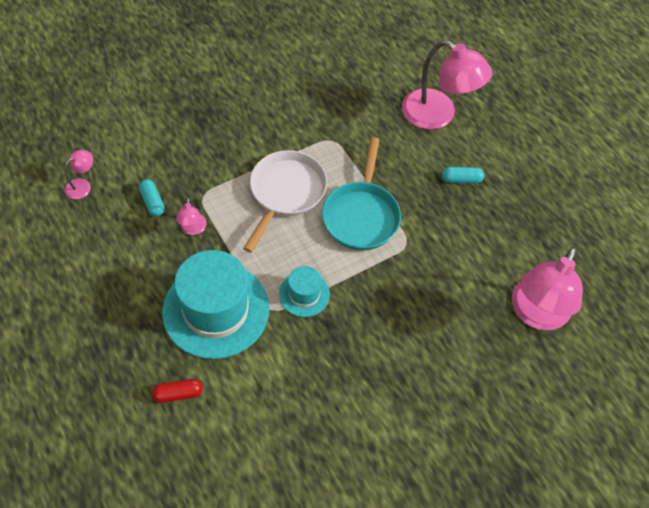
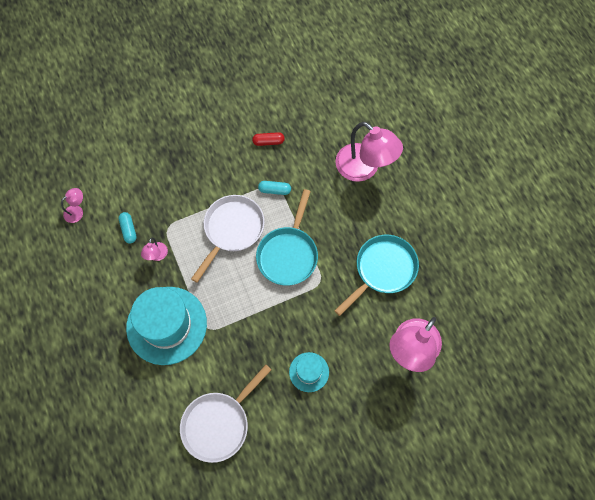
camera: 10 degrees right, 10 degrees up
(178, 394) = (131, 390): red capsule -> red capsule (268, 142)
(302, 425) = (218, 423): none -> white pan
(304, 294) = (234, 318): turquoise hat -> turquoise hat (309, 372)
(461, 179) = (373, 229): turquoise capsule -> turquoise capsule (274, 190)
(482, 224) = (382, 270): none -> turquoise pan

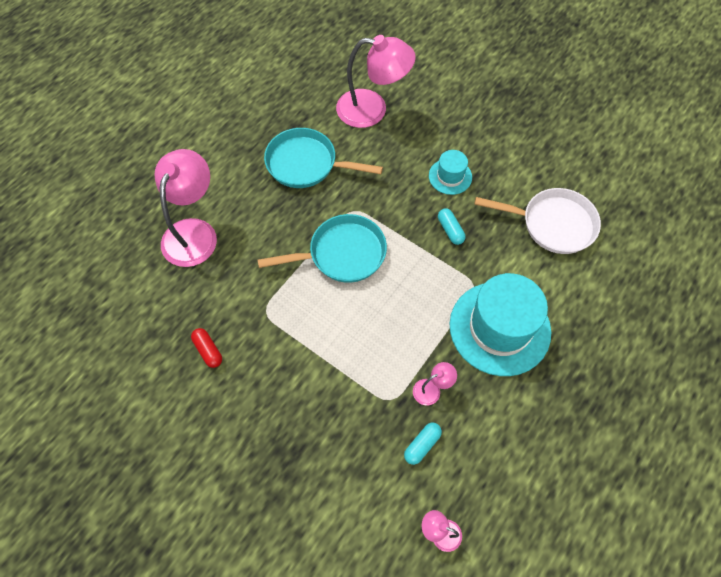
camera: 120 degrees left, 5 degrees down
(232, 230) = (349, 325): white pan -> none
(274, 190) = (272, 308): turquoise capsule -> turquoise capsule (450, 230)

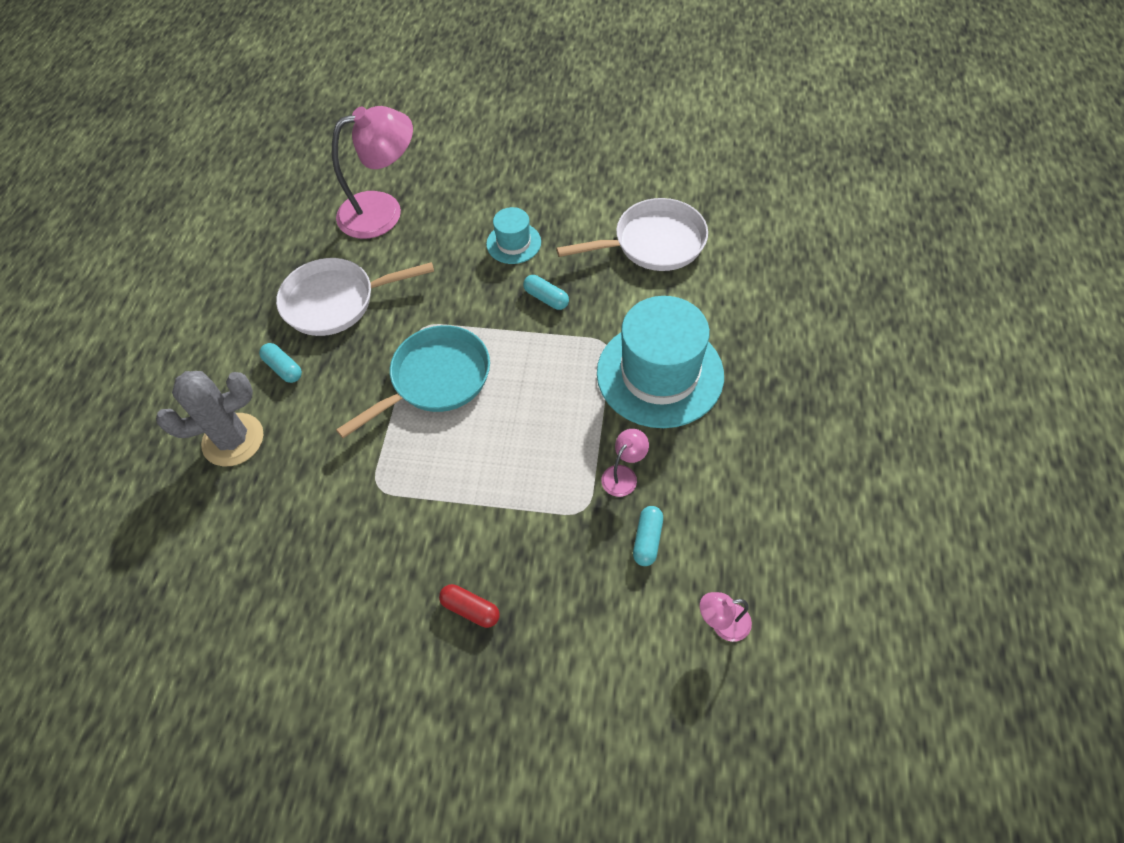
camera: 25 degrees left, 5 degrees down
(193, 232) = (233, 440): pink lamp -> grey cactus
(208, 350) = (329, 567): red capsule -> red capsule (470, 609)
(249, 196) = (283, 368): none -> turquoise capsule
(306, 164) = (336, 301): turquoise pan -> white pan

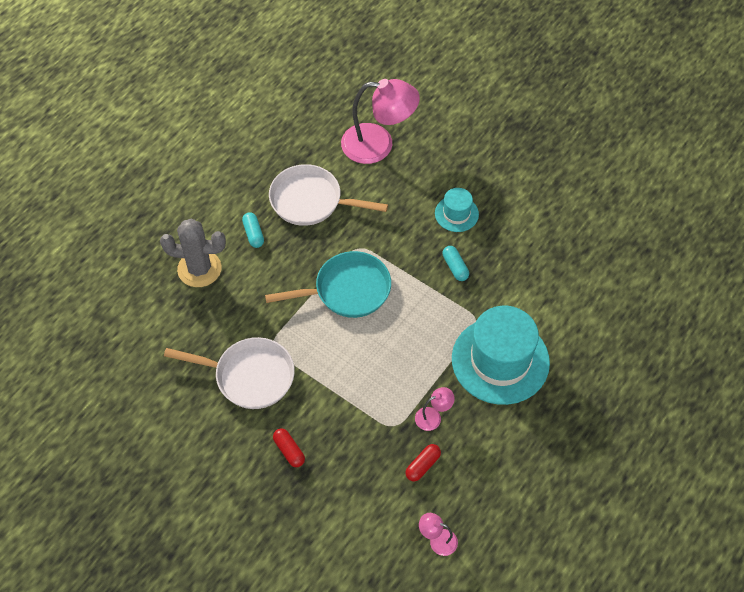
camera: 25 degrees right, 0 degrees up
(647, 540) = (422, 465): turquoise capsule -> red capsule
(653, 243) = (557, 261): white pan -> white pan (249, 376)

